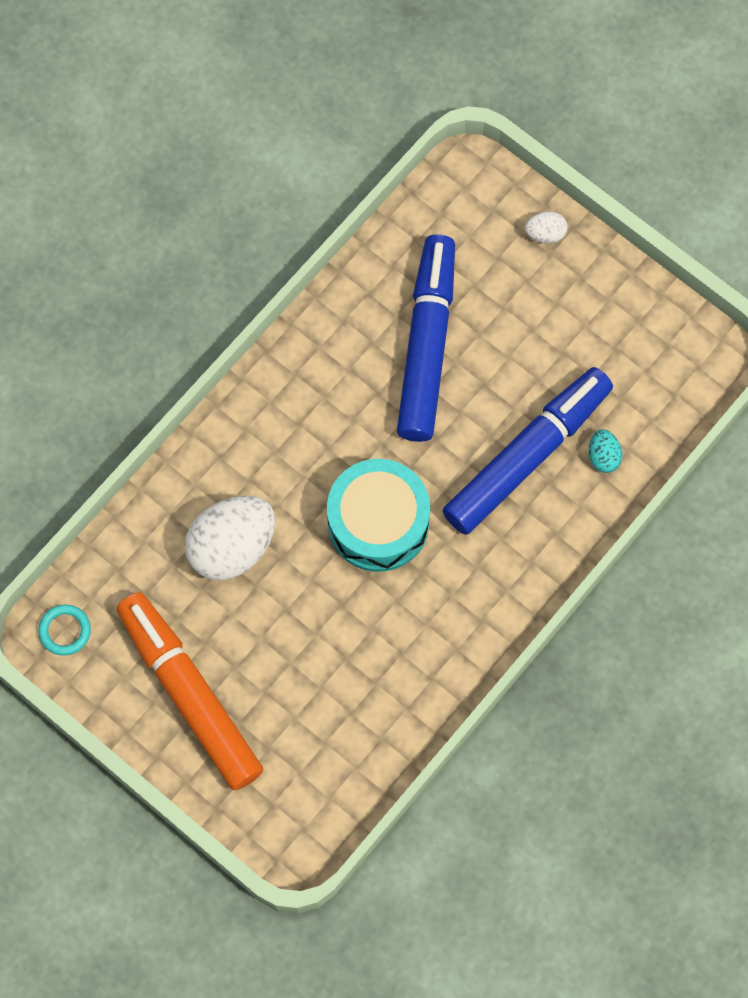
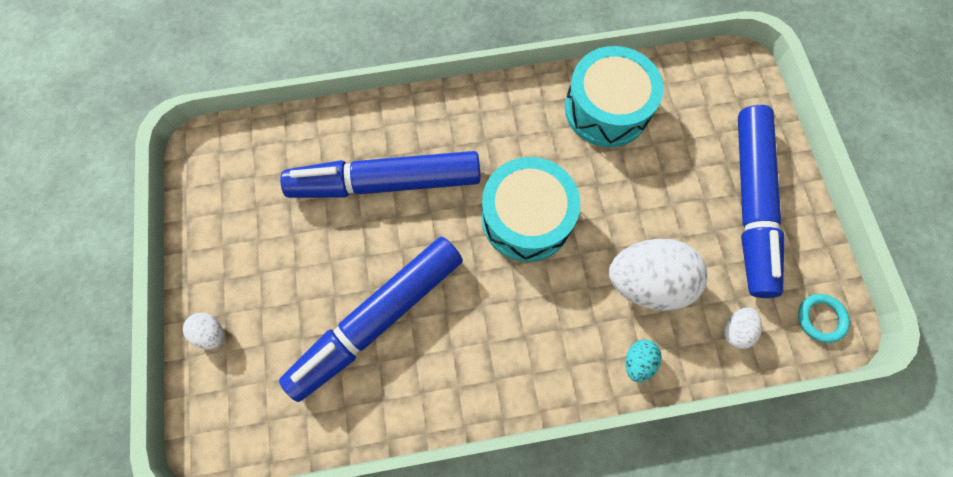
camera: 140 degrees left, 0 degrees up
(130, 564) = (735, 330): none -> white egg
(190, 695) = (751, 204): orange marker -> blue marker
(391, 689) = (606, 109): none -> turquoise drum
(603, 456) = (338, 143): turquoise egg -> turquoise egg (638, 362)

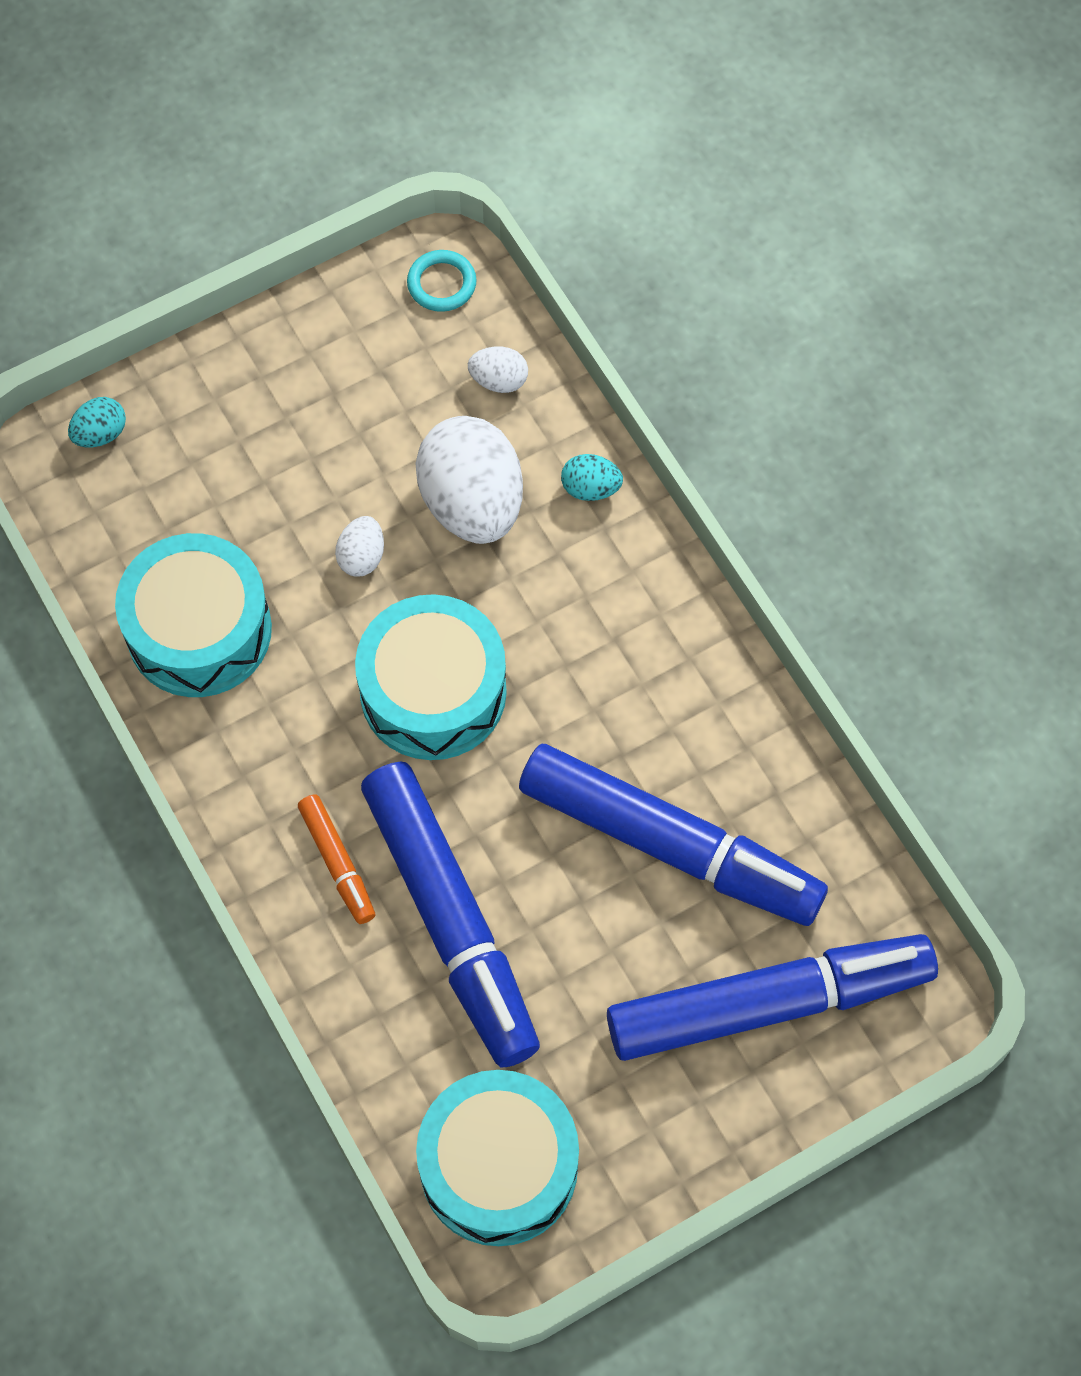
camera: 110 degrees left, 5 degrees down
(211, 333) = (787, 1075): white egg -> white egg (362, 557)
(244, 163) = (498, 1166): none -> turquoise drum
(443, 137) = (337, 862): none -> orange marker
(748, 93) = (100, 434): none -> turquoise egg
(751, 204) = (298, 396): blue marker -> blue marker (769, 1003)

